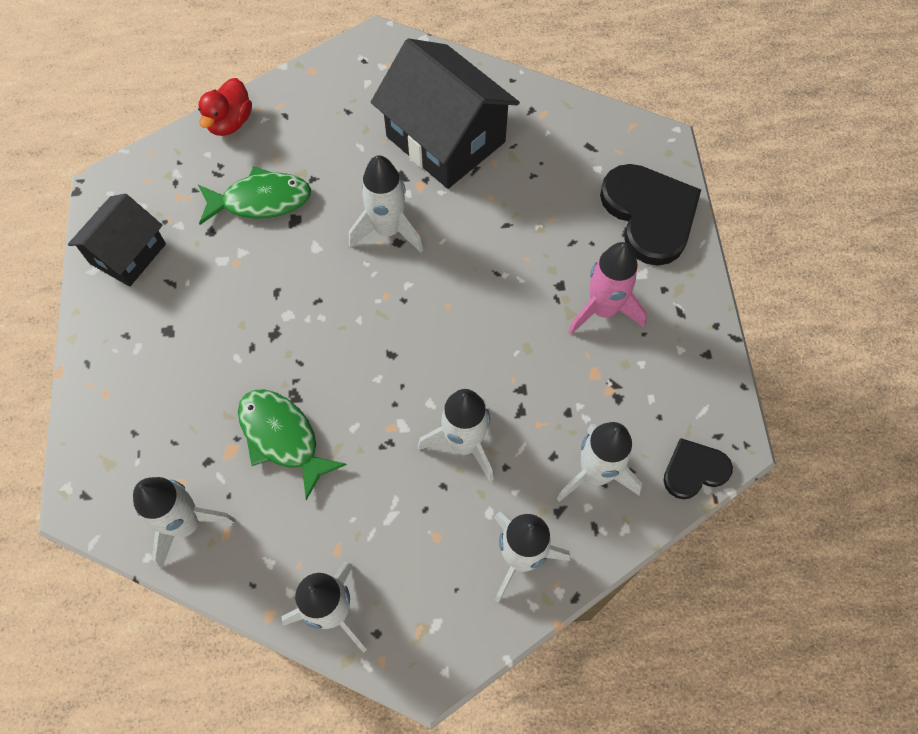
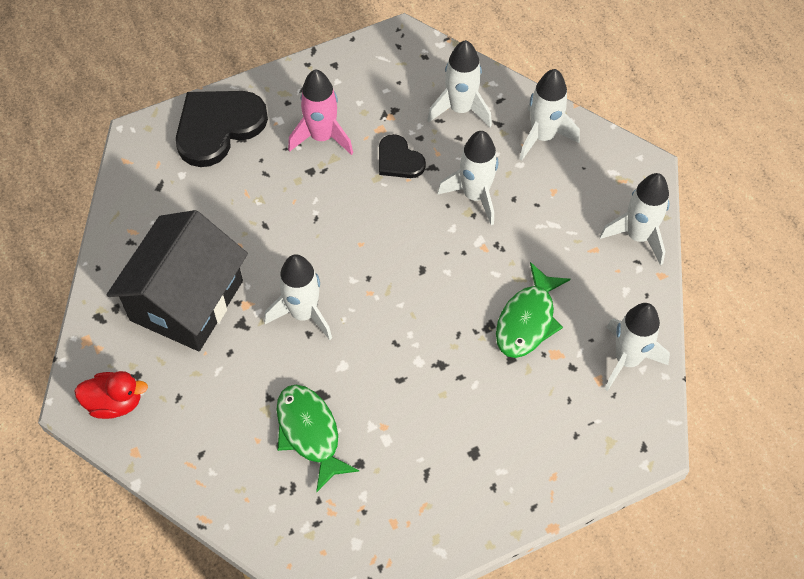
camera: 110 degrees left, 5 degrees down
(128, 253) = (411, 528): black house -> none
(230, 122) = (226, 503): red duck -> red duck (115, 403)
(694, 470) = (431, 54): black heart -> black heart (399, 160)

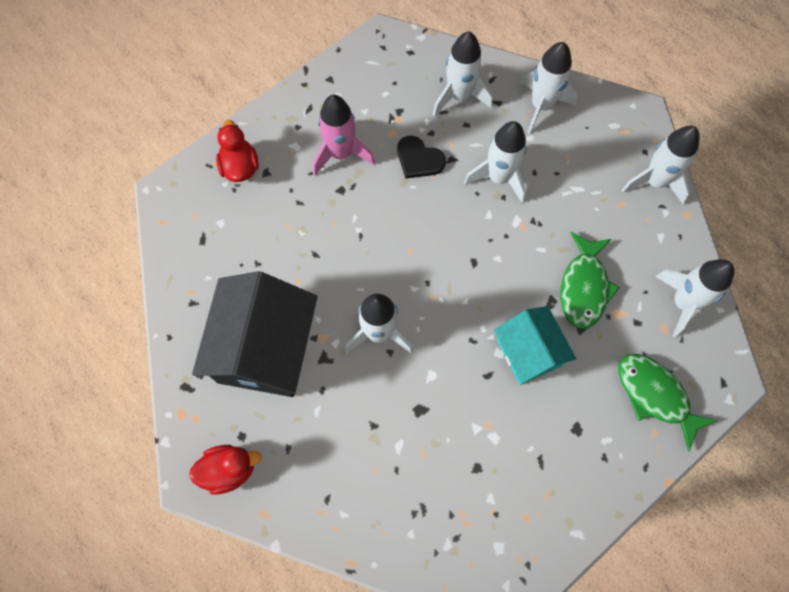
camera: 15 degrees left, 10 degrees up
(218, 127) = (240, 167): black heart -> red duck
(310, 433) = (422, 450): green fish -> green fish (655, 395)
(449, 368) = (529, 352): none -> turquoise house

